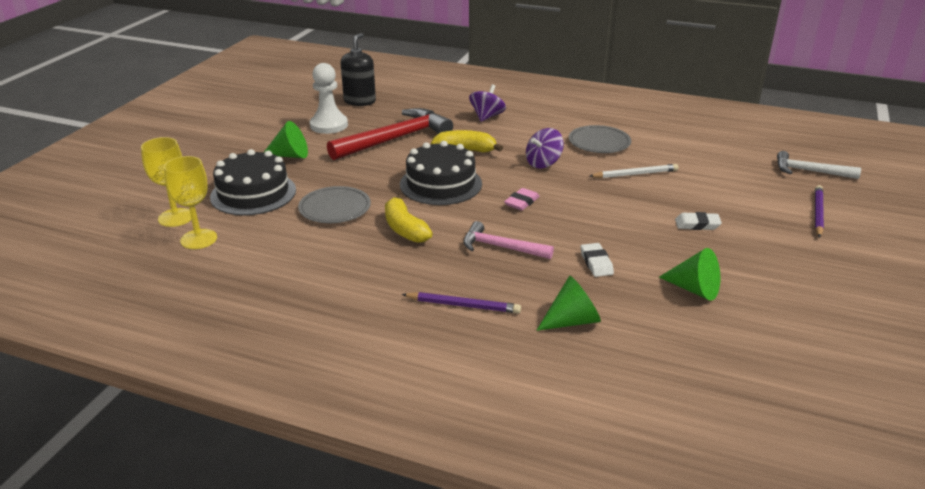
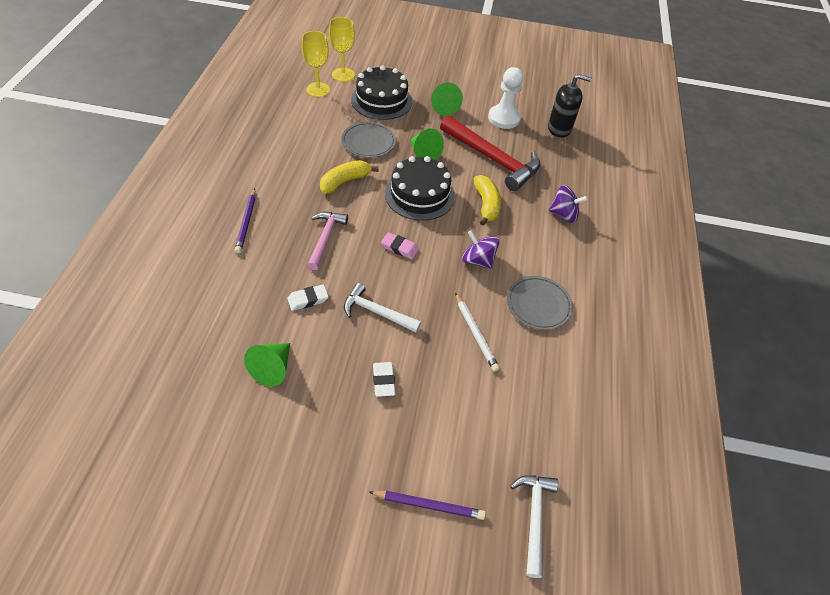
camera: 75 degrees right, 20 degrees up
(572, 321) = (228, 284): green cone -> green cone (423, 154)
(612, 222) = (377, 312): none -> white hammer

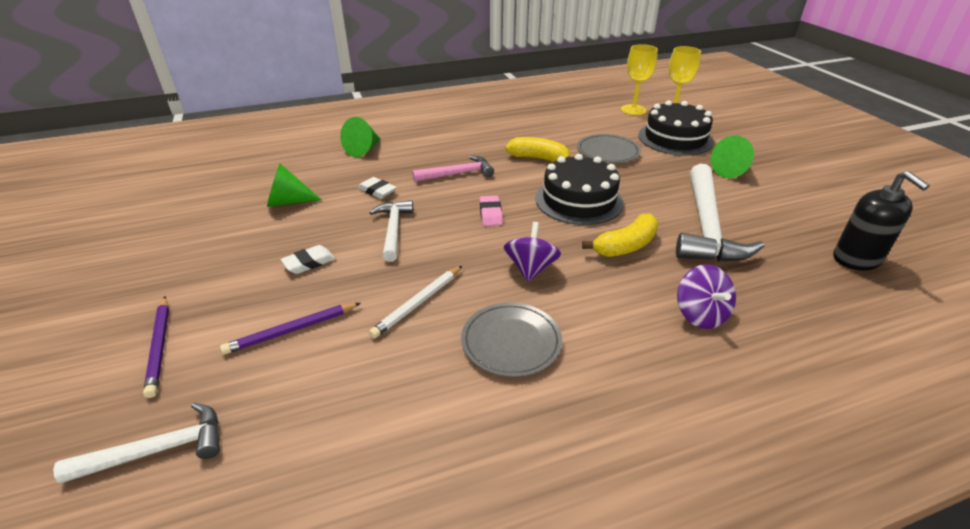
camera: 65 degrees right, 15 degrees down
(246, 222) = (435, 137): purple pencil -> purple pencil (291, 330)
(423, 154) = (640, 183): green cone -> green cone (363, 150)
(492, 159) = (706, 226): red hammer -> white hammer
(504, 118) = (789, 212): white pawn -> none

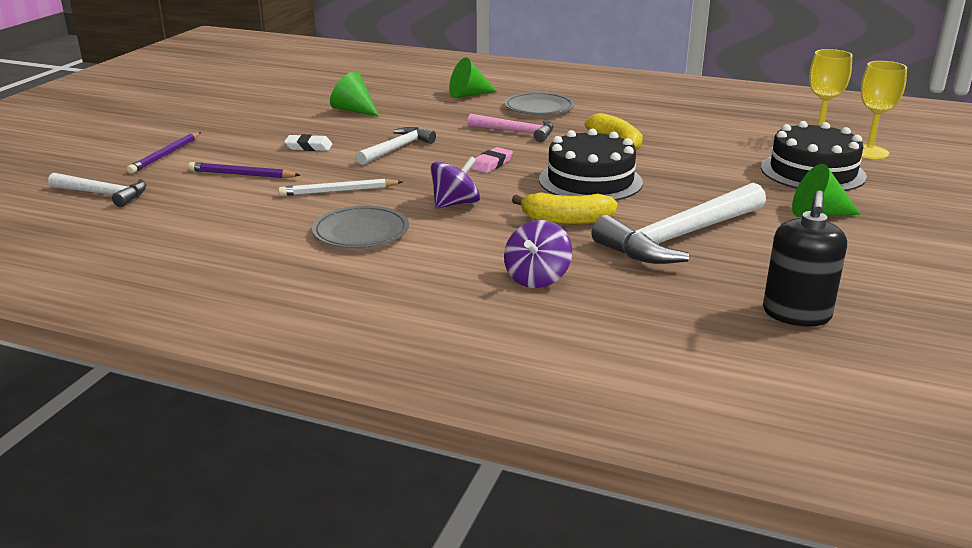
camera: 40 degrees right, 10 degrees down
(377, 191) = (429, 123): white eraser -> none
(608, 151) = (703, 159): grey plate -> grey plate (539, 108)

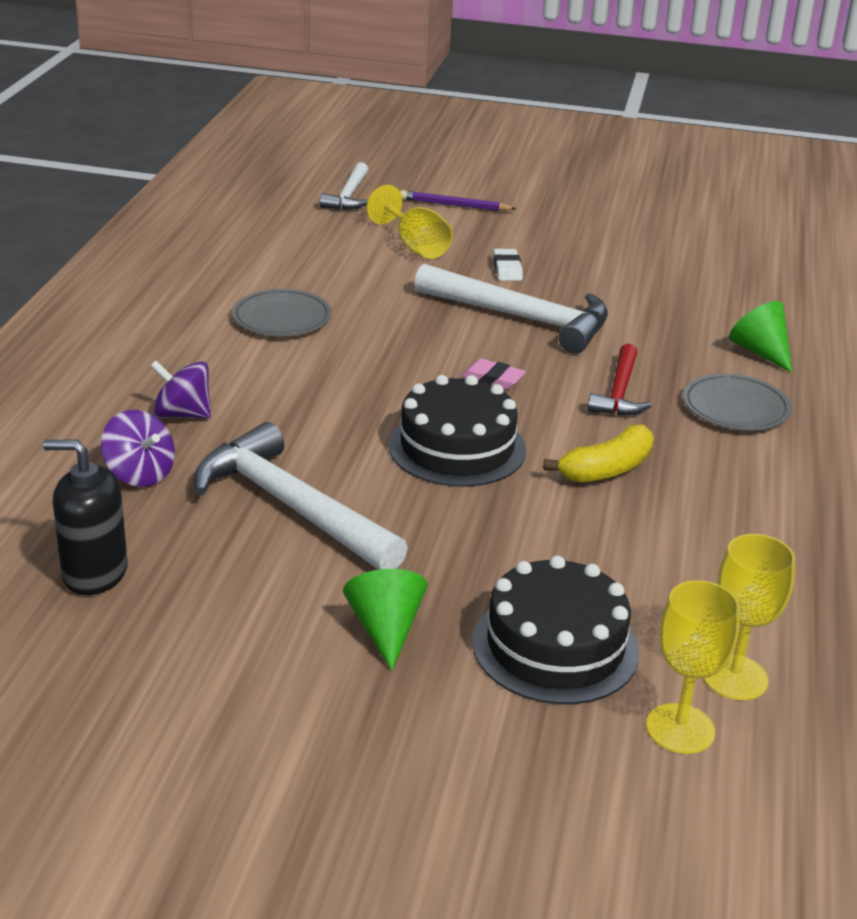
camera: 80 degrees right, 5 degrees up
(241, 174) = (415, 246): purple pencil -> yellow goblet
(338, 191) = (383, 297): white pencil -> none
(354, 110) = (646, 282): green cone -> none
(397, 148) = (522, 318): white hammer -> white hammer, size x1.75
(455, 204) = (363, 362): purple spinning top -> purple spinning top (140, 474)
(516, 132) = (619, 392): pink hammer -> red hammer
(566, 221) = (328, 431): yellow banana -> none

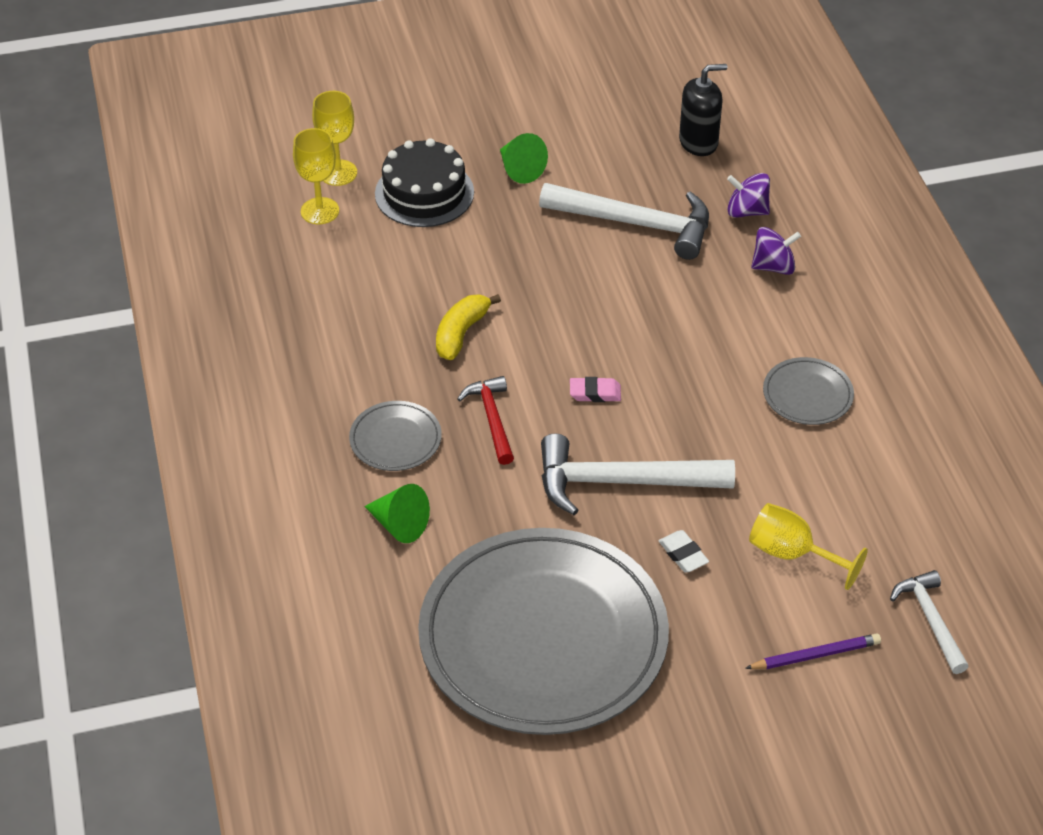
camera: 155 degrees right, 15 degrees up
(457, 447) = (572, 312): black cake -> none
(664, 264) = (543, 637): none -> grey plate

